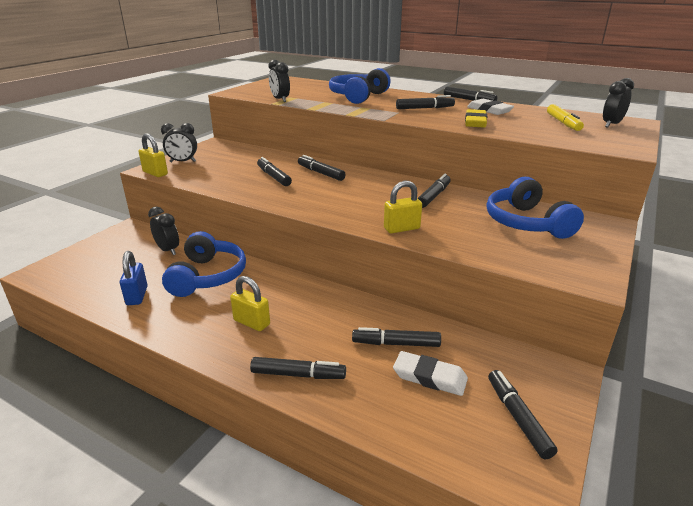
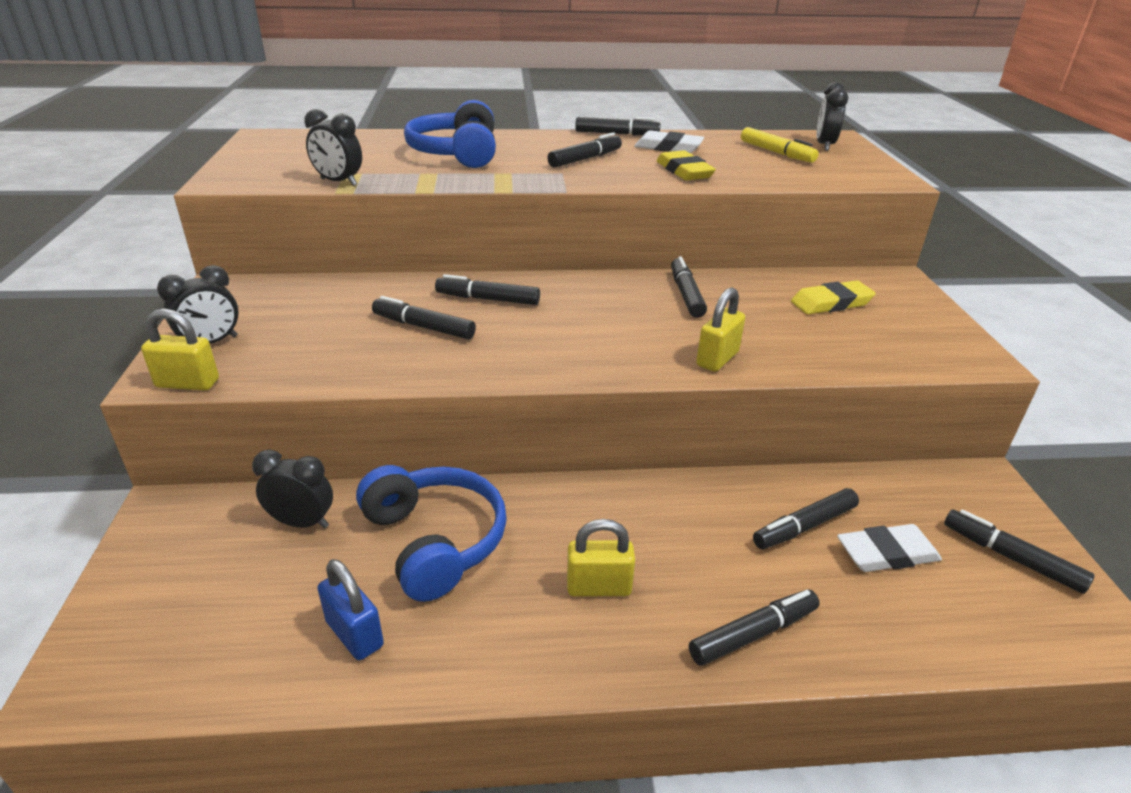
camera: 35 degrees left, 5 degrees up
(526, 223) = (831, 303): blue headphones -> yellow eraser

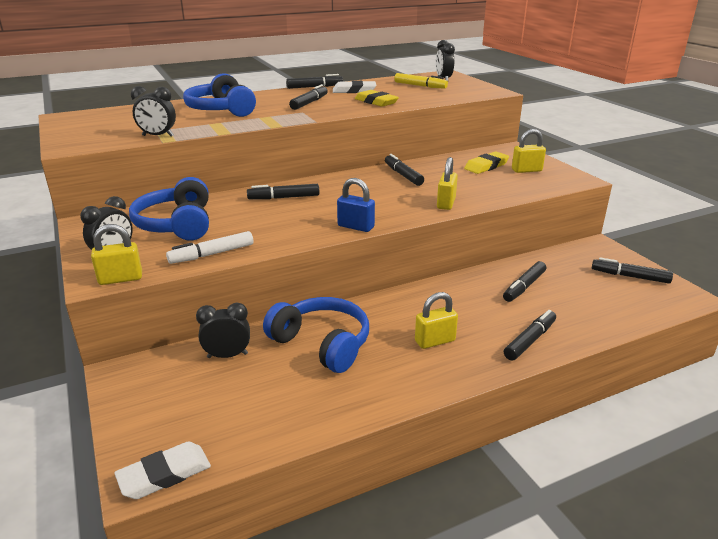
camera: 20 degrees left, 5 degrees down
(321, 313) = (177, 224): none -> blue headphones
(324, 371) = (212, 254): none -> white marker
(354, 634) = (309, 400): blue padlock -> blue padlock (356, 227)
(423, 327) = (255, 219): black marker -> none
(886, 553) = (572, 289): white eraser -> white eraser (164, 474)
(896, 324) = (526, 170): none -> yellow padlock

